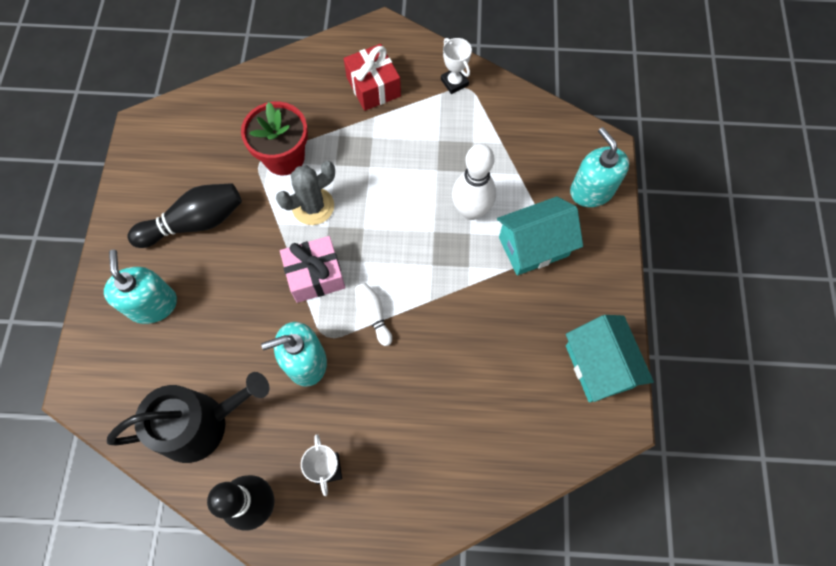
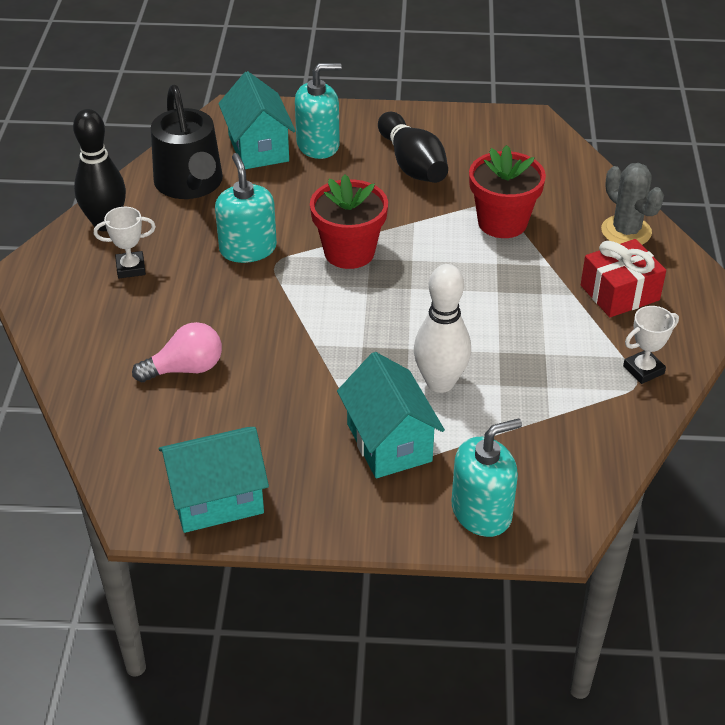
camera: 90 degrees right, 25 degrees down
(150, 361) = (258, 148): none -> turquoise house
(313, 206) = (438, 247): grey cactus -> grey cactus (626, 231)
(315, 275) = (349, 252): pink gift -> red flower pot
(373, 315) = (298, 298): white bowling pin -> none
(460, 403) = (185, 369): none -> pink light bulb

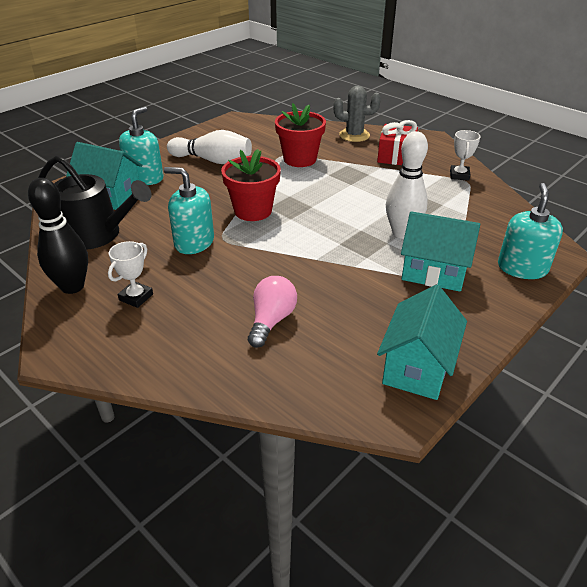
camera: 50 degrees left, 5 degrees down
(412, 164) = (212, 160): black bowling pin -> white bowling pin

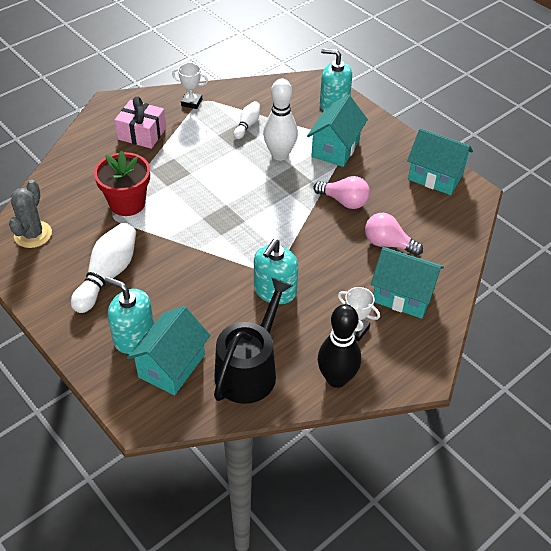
camera: 85 degrees left, 10 degrees up
(184, 334) = (403, 295): none -> turquoise house
(253, 211) = (226, 246): red flower pot -> none
(339, 283) = (344, 201): none -> pink light bulb
(354, 135) = (84, 155): grey cactus -> grey cactus (33, 234)
(396, 156) = (142, 134): red gift -> pink gift
(442, 209) = (247, 125): none -> white bowling pin

